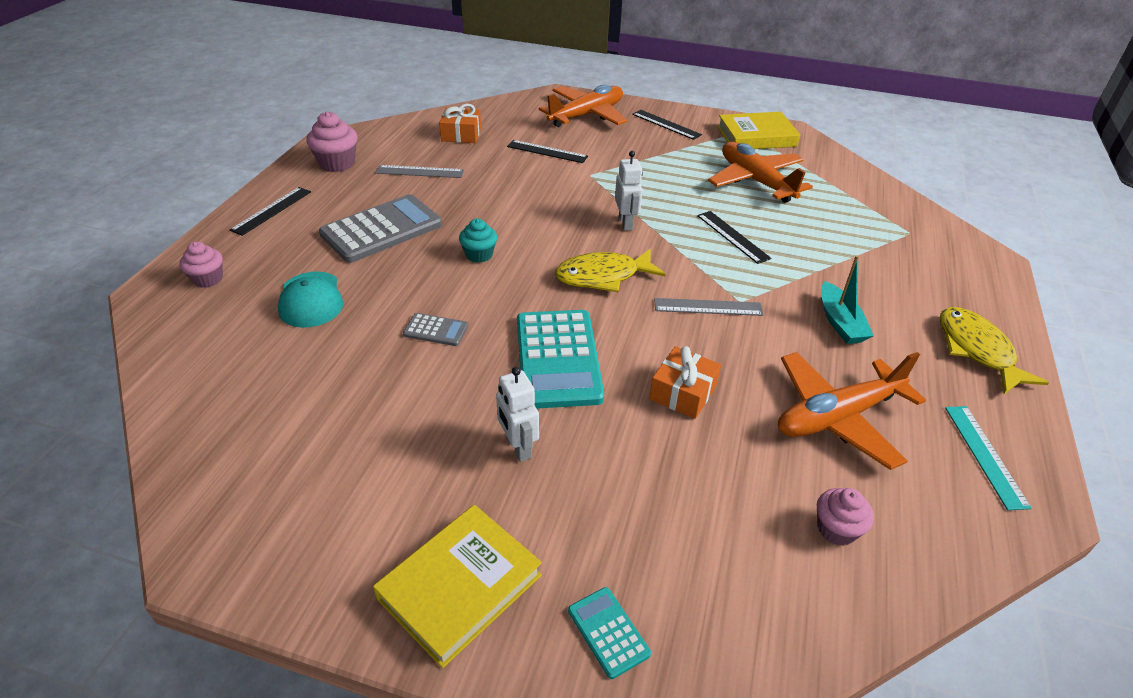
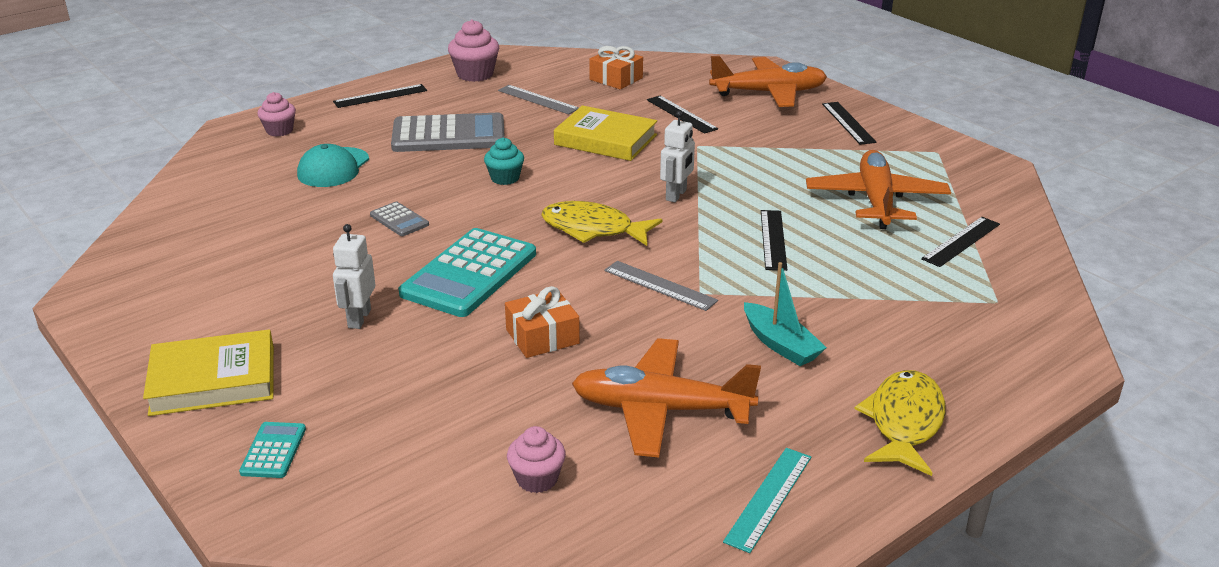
camera: 35 degrees right, 10 degrees down
(756, 136) = (943, 161): yellow book -> yellow book (605, 140)
(839, 195) = (961, 241): none -> black ruler
(840, 322) = (780, 344): turquoise boat -> turquoise boat turned 60 degrees counterclockwise

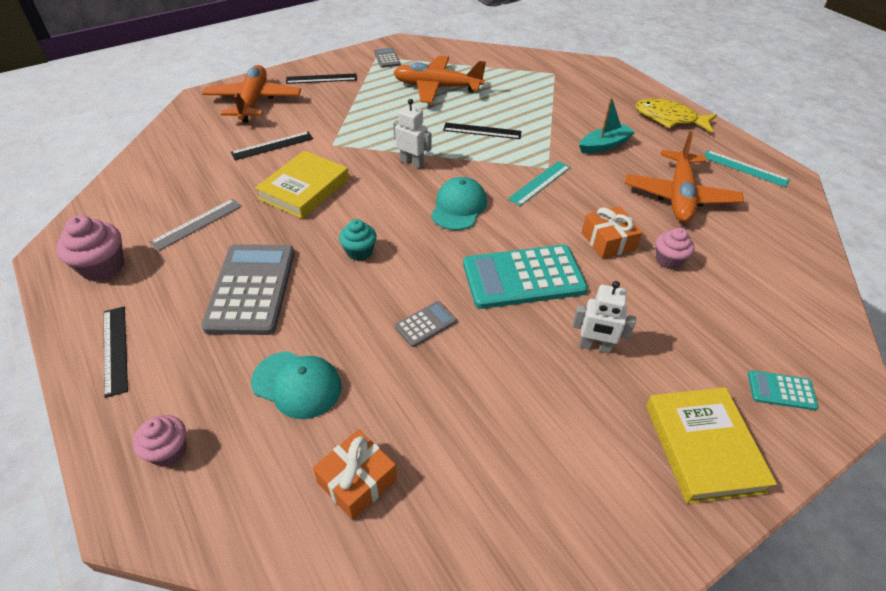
camera: 85 degrees left, 15 degrees up
(469, 274) = (523, 277): turquoise calculator -> turquoise calculator turned 135 degrees clockwise
(537, 479) = (761, 251): pink cupcake -> pink cupcake (668, 260)
(593, 229) = (458, 207): yellow fish -> turquoise cap
(616, 79) = (177, 173): orange gift -> orange gift (357, 481)
(660, 285) = (539, 183): grey ruler -> turquoise ruler
(938, 159) = (387, 58): none -> grey calculator
(961, 241) = (490, 70): black ruler -> none

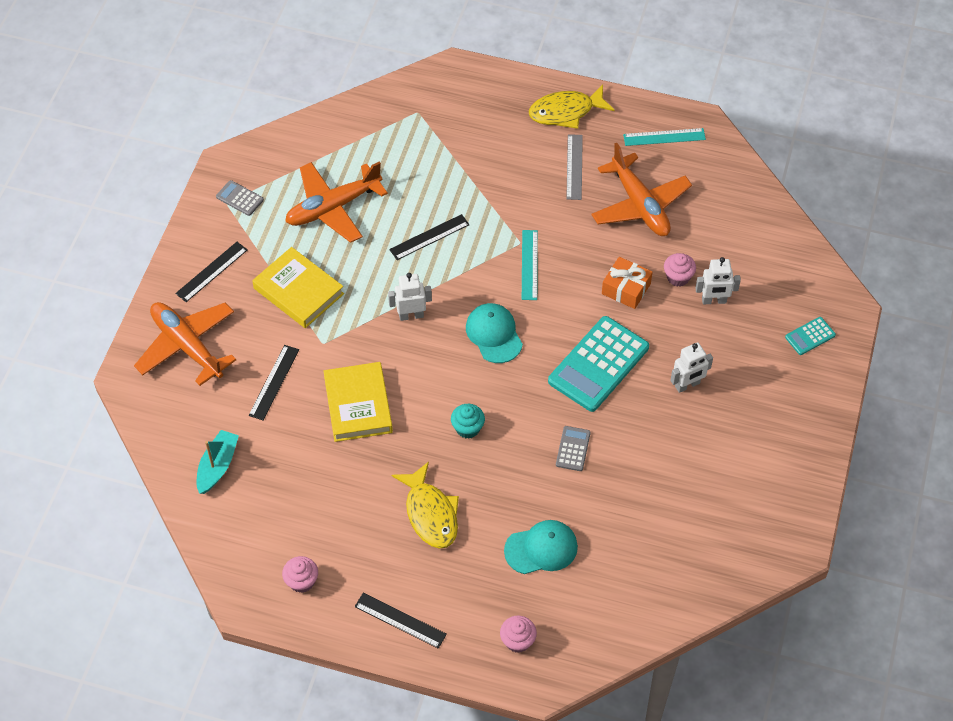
camera: 40 degrees left, 10 degrees up
(102, 267) = (301, 581): pink cupcake -> pink cupcake, size x0.66
(197, 224) = (319, 497): grey ruler -> grey ruler (574, 167)
(251, 289) = (430, 513): grey calculator -> yellow fish
(357, 481) = (637, 571): orange gift -> none
(604, 145) = (541, 184): turquoise boat -> turquoise boat (217, 466)
(690, 297) = (714, 301): none -> white robot
(703, 447) = (794, 408): yellow book -> yellow book (298, 291)

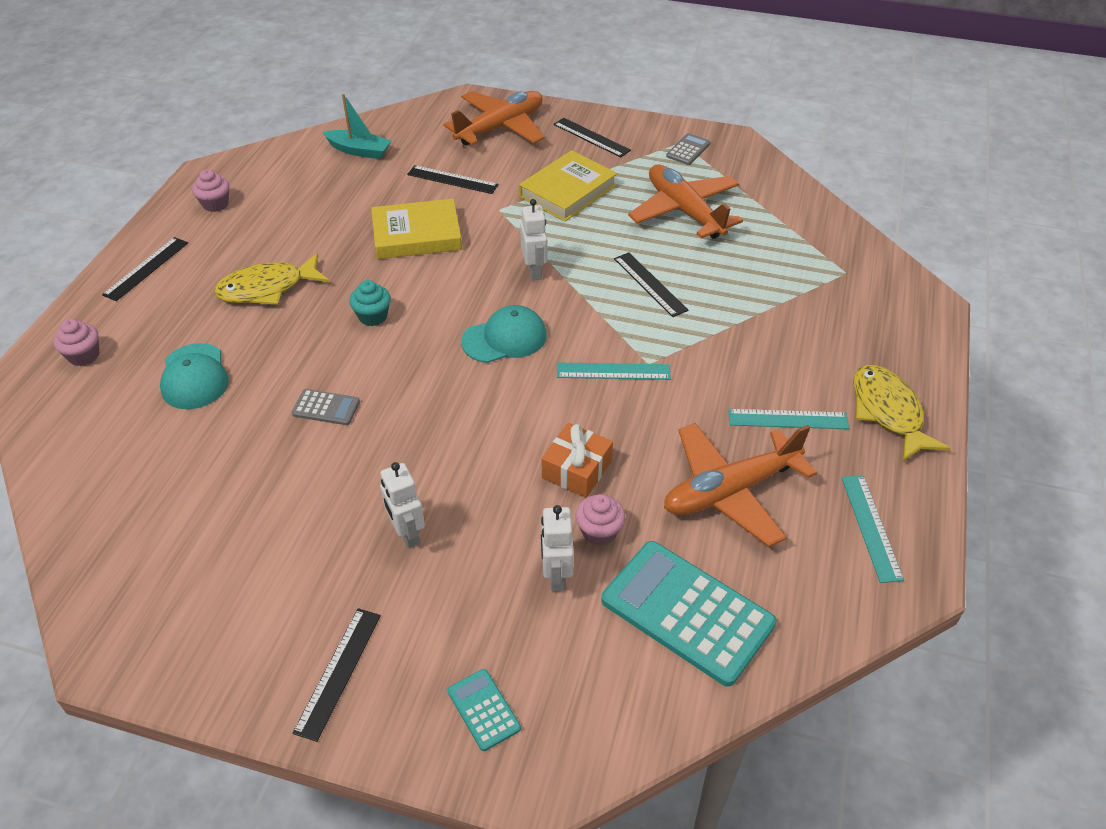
camera: 90 degrees right, 10 degrees down
(574, 167) = (788, 419): grey ruler -> turquoise ruler
(598, 364) = (451, 436): turquoise calculator -> turquoise calculator (687, 612)
(794, 412) = (339, 672): none -> black ruler

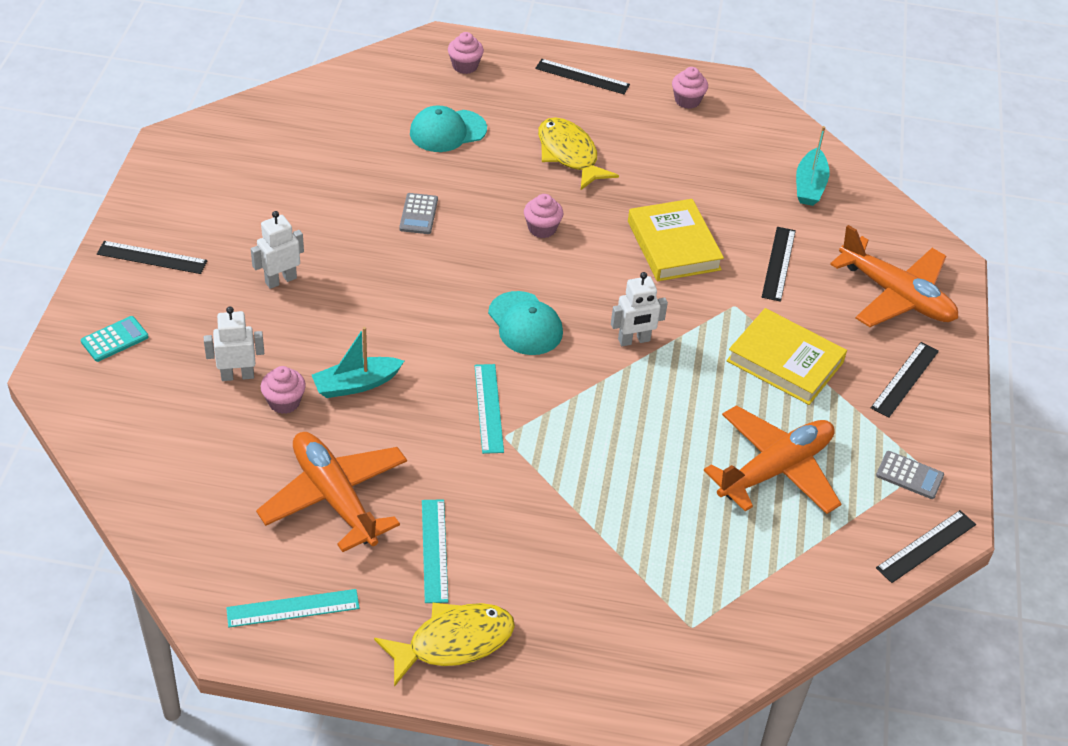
camera: 80 degrees right, 0 degrees up
(373, 316) = (542, 228): turquoise cupcake -> pink cupcake
(576, 469) = (356, 384): orange gift -> turquoise boat
(650, 284) = (631, 437): black ruler -> black ruler (926, 546)
(687, 612) = (198, 462): turquoise calculator -> none

